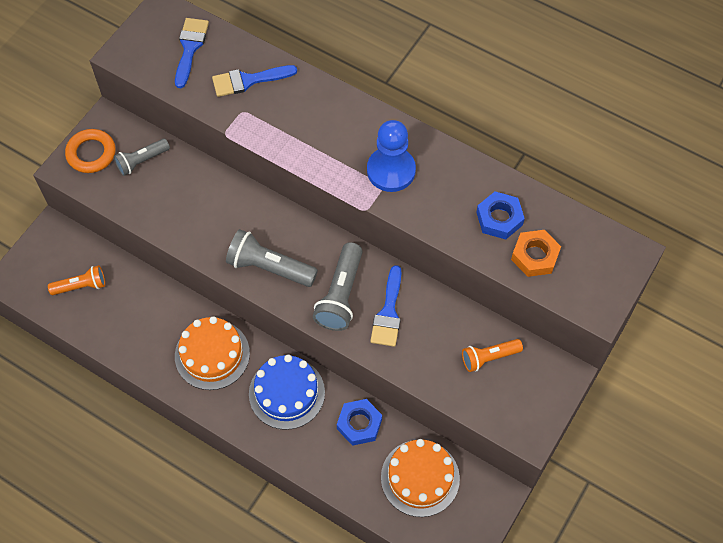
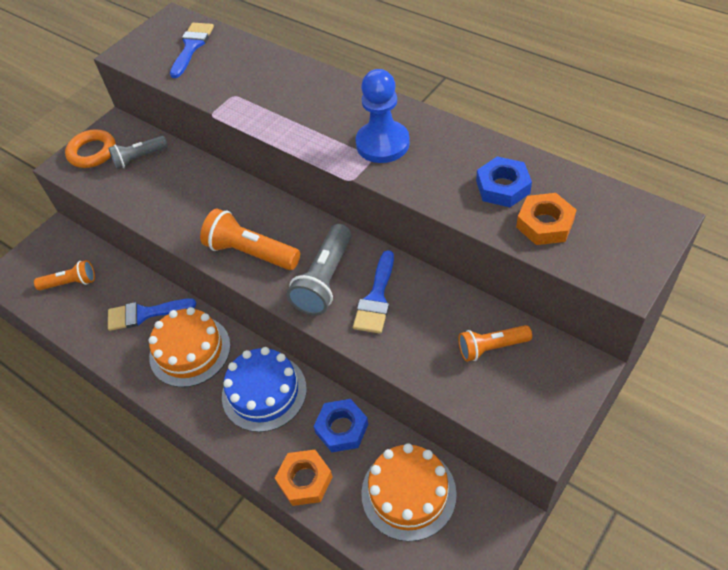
camera: 10 degrees right, 10 degrees down
(248, 81) = (244, 70): blue brush -> blue brush (144, 314)
(269, 267) = (251, 253): grey flashlight -> orange flashlight
(332, 470) = (305, 480): none -> orange nut

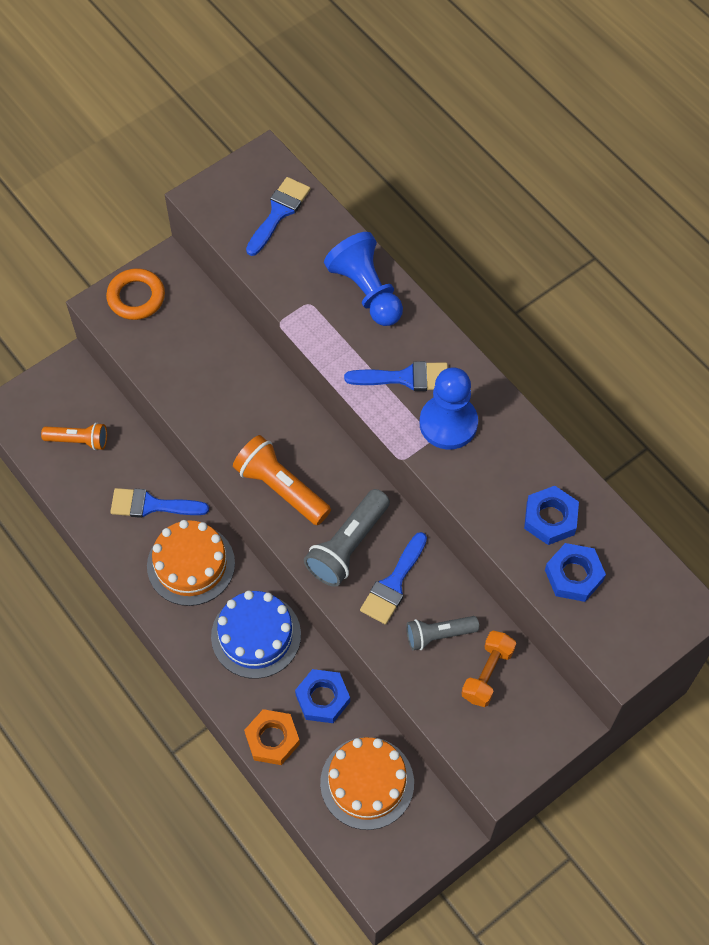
camera: 10 degrees right, 10 degrees up
(139, 158) = (187, 323): grey flashlight -> grey flashlight (439, 635)
(280, 76) = (366, 291): none -> blue pawn
(333, 122) = (405, 378): none -> blue brush
(491, 347) = (487, 674): orange flashlight -> orange dumbbell
(545, 224) = (574, 575): orange nut -> blue nut

